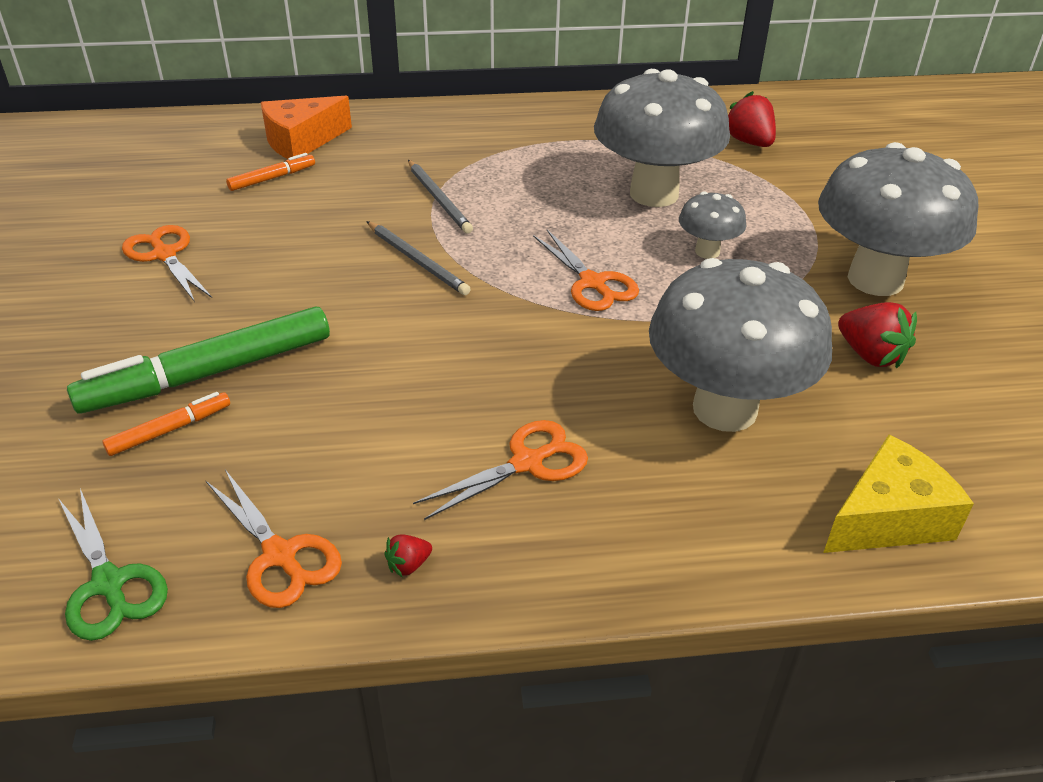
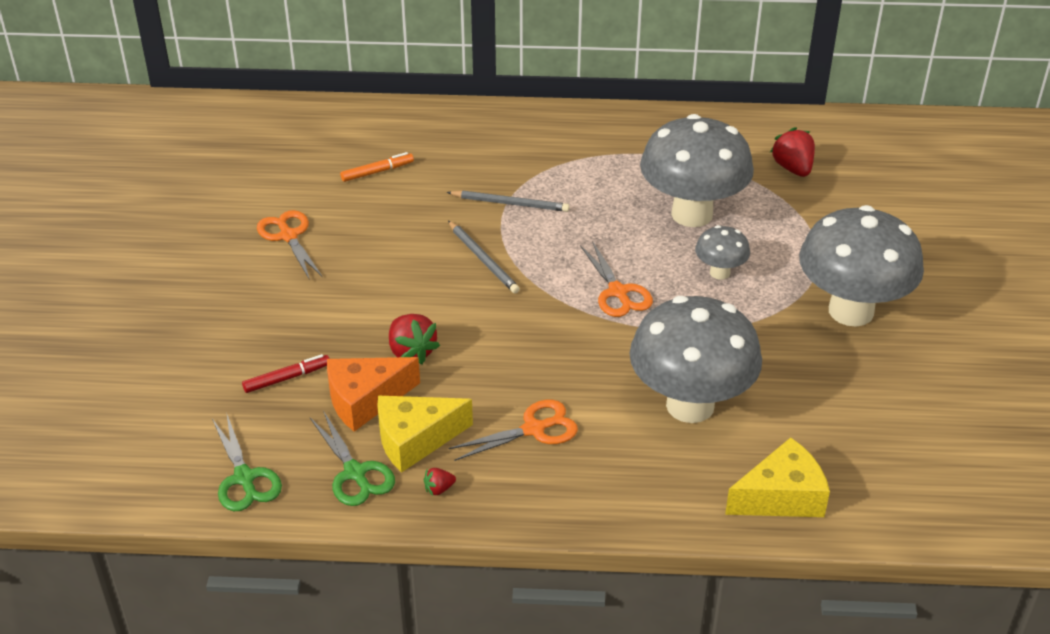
camera: 10 degrees right, 0 degrees up
(170, 430) = (287, 378): orange marker -> red marker
(209, 373) = (316, 338): green marker -> none
(280, 555) = (355, 473): orange scissors -> green scissors
(301, 141) = (405, 136): orange cheese -> orange cheese (365, 400)
(363, 496) = (415, 440): none -> yellow cheese
(439, 199) = (510, 203): grey pencil -> grey pencil turned 60 degrees counterclockwise
(870, 355) = (819, 375): red strawberry -> red strawberry (411, 352)

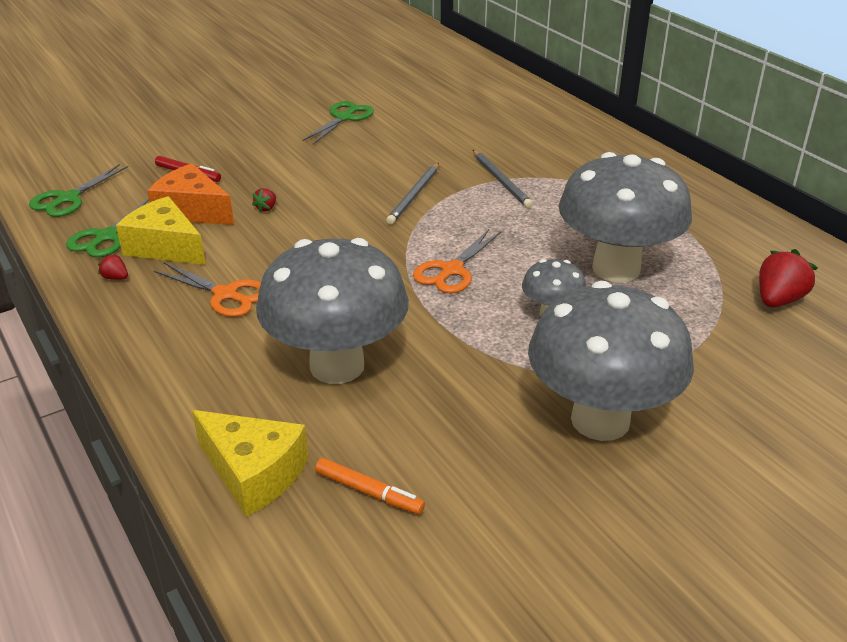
camera: 55 degrees right, 5 degrees down
(288, 236) = (344, 118): orange scissors -> green scissors
(377, 172) = (461, 119): orange marker -> orange marker (369, 492)
(411, 352) = (266, 208): red strawberry -> red strawberry, size x0.50

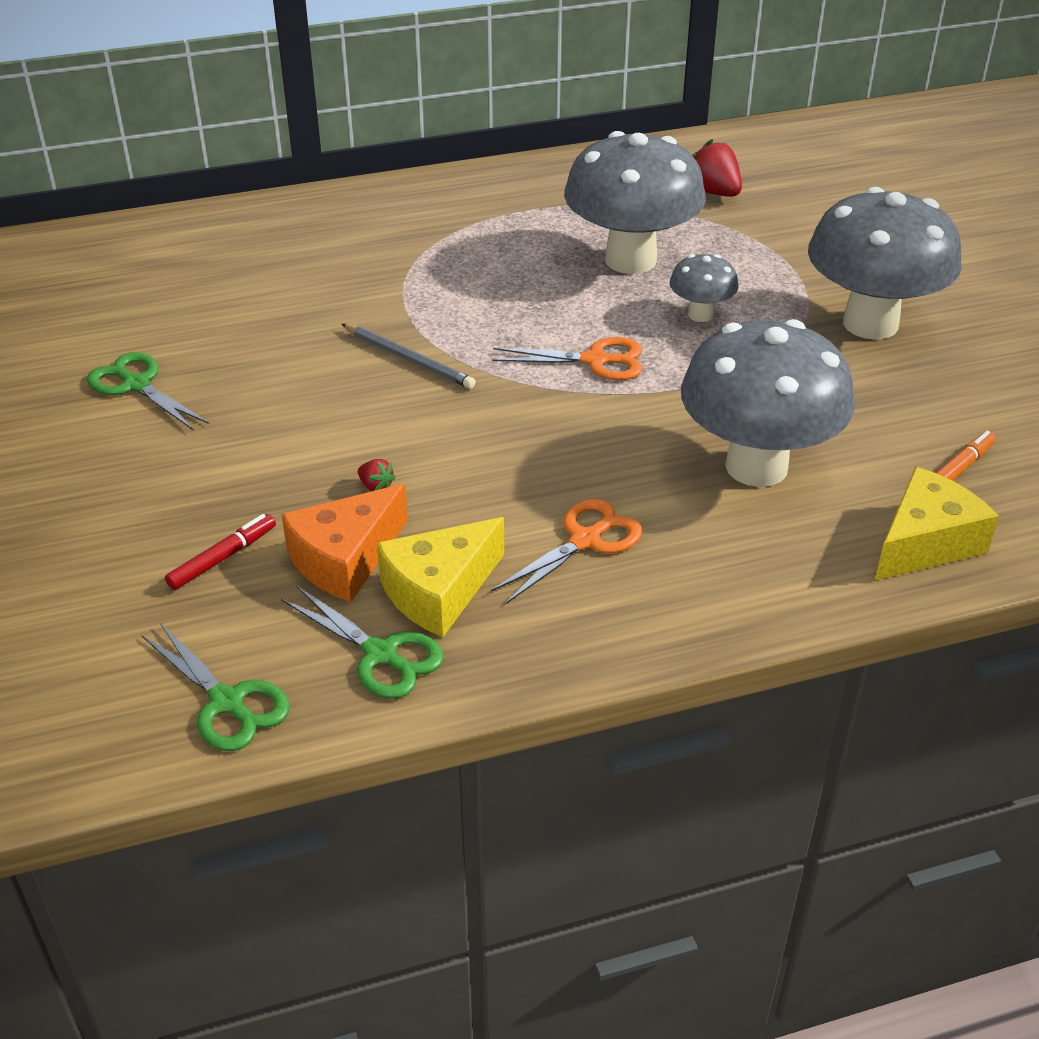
camera: 75 degrees left, 5 degrees up
(115, 278) = (504, 645): red strawberry -> none
(451, 270) = (595, 360): orange scissors -> orange scissors turned 45 degrees counterclockwise
(501, 181) = (408, 291): grey pencil -> none

